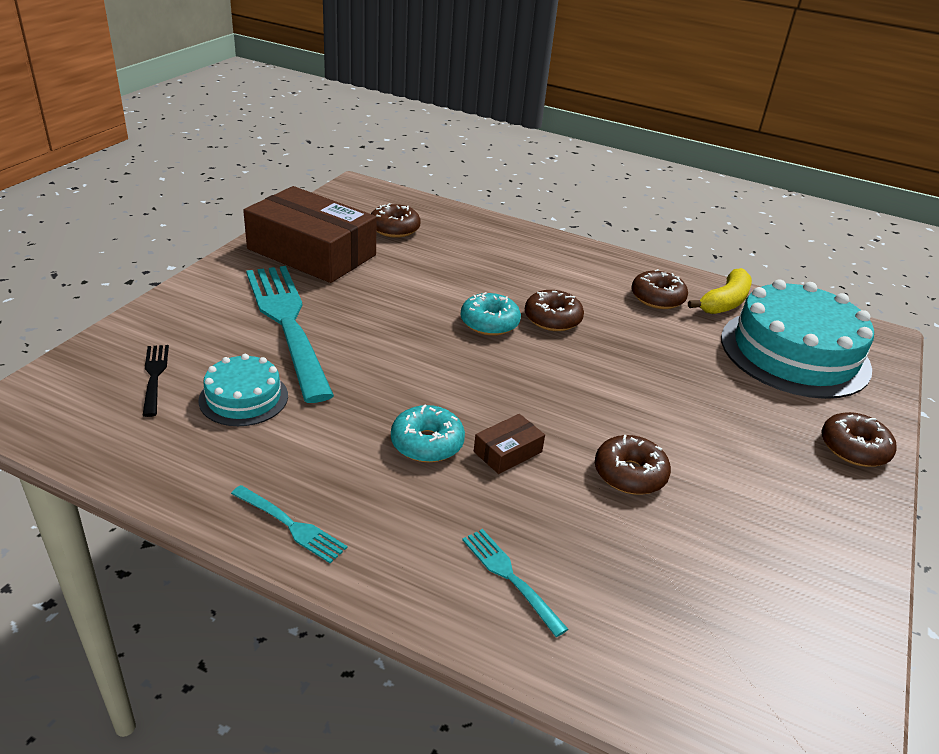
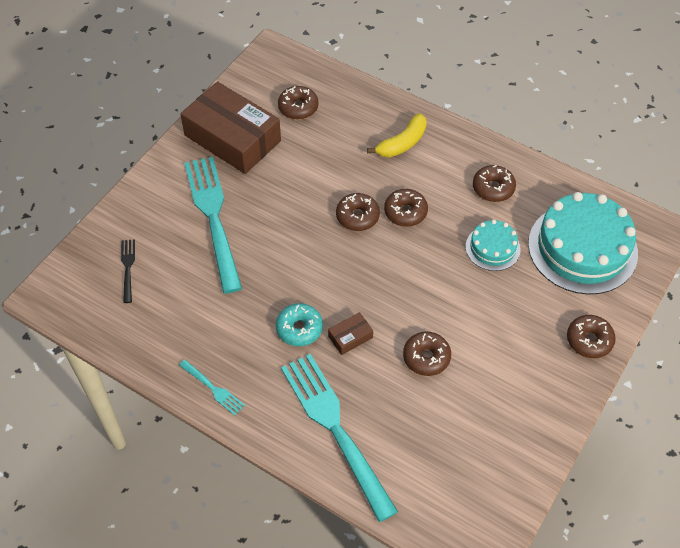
camera: 10 degrees right, 20 degrees up
(243, 398) = (185, 288): turquoise cake -> turquoise cake (492, 248)
(489, 323) = (357, 216): turquoise donut -> brown donut
(511, 578) = (336, 430): turquoise fork -> turquoise fork, size x2.30
(724, 302) = (546, 192): yellow banana -> yellow banana (402, 143)

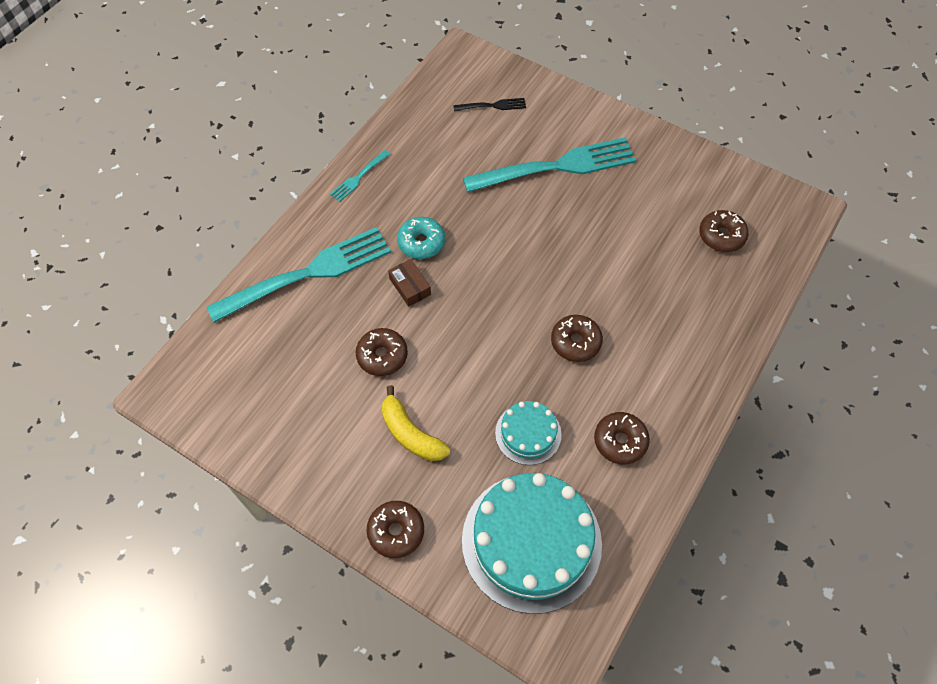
camera: 90 degrees right, 5 degrees up
(232, 138) = (666, 177): brown box -> none
(357, 216) = (566, 294): brown donut -> none
(402, 143) = (680, 342): yellow banana -> yellow banana (410, 433)

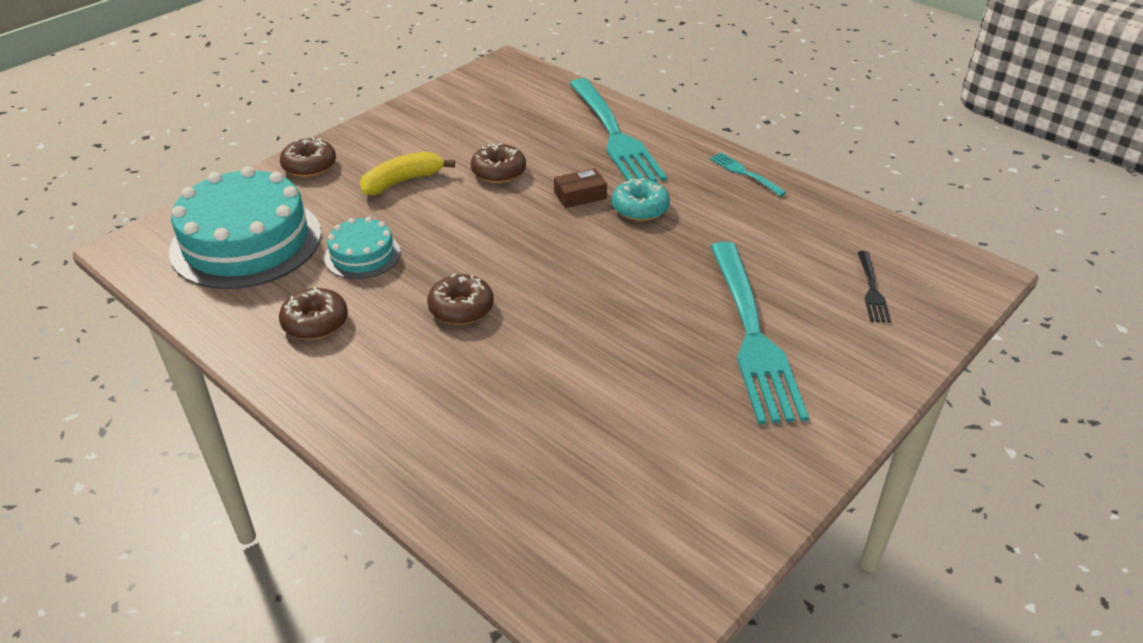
camera: 100 degrees right, 20 degrees down
(721, 236) = (592, 498): brown donut -> none

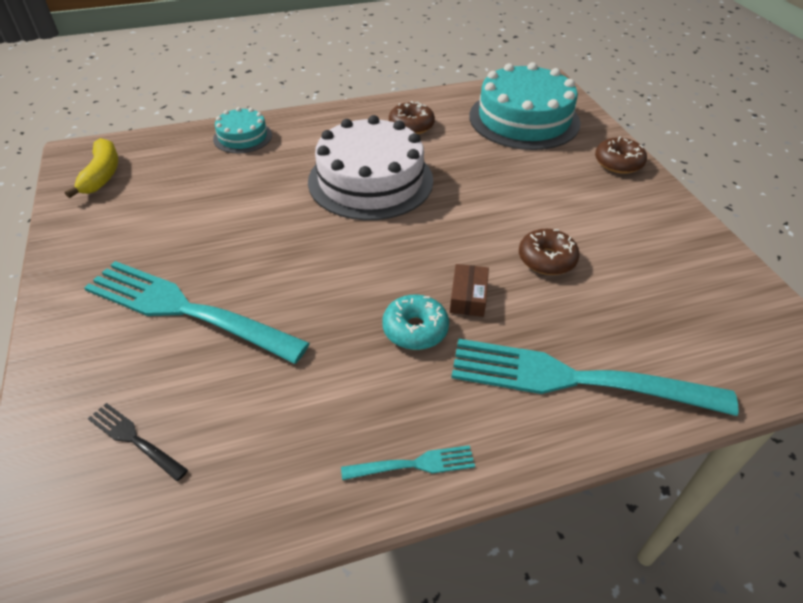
camera: 120 degrees right, 5 degrees up
(362, 255) = (470, 157): turquoise cake -> turquoise cake (242, 137)
(403, 181) = (563, 201): yellow banana -> yellow banana (102, 175)
(461, 308) = (370, 180): brown donut -> white cake

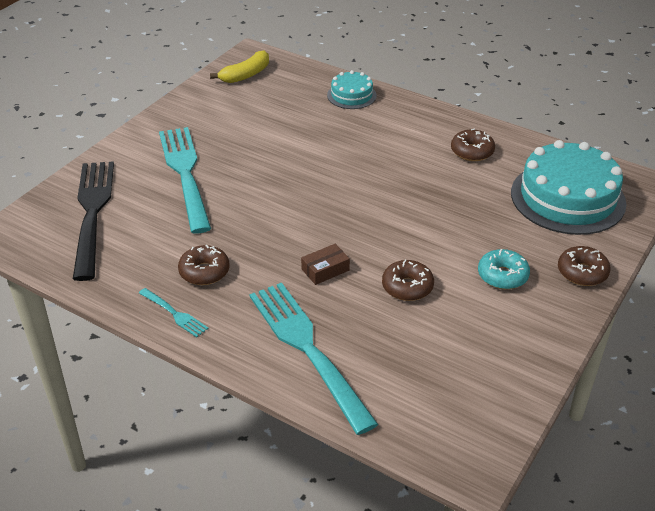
camera: 50 degrees right, 5 degrees down
(135, 440) = (92, 214): black fork -> black fork, size x2.30
(370, 180) = (383, 170): white cake -> none
(370, 392) = (204, 272): none -> brown donut
(415, 329) = (270, 263): turquoise donut -> turquoise donut (502, 276)

